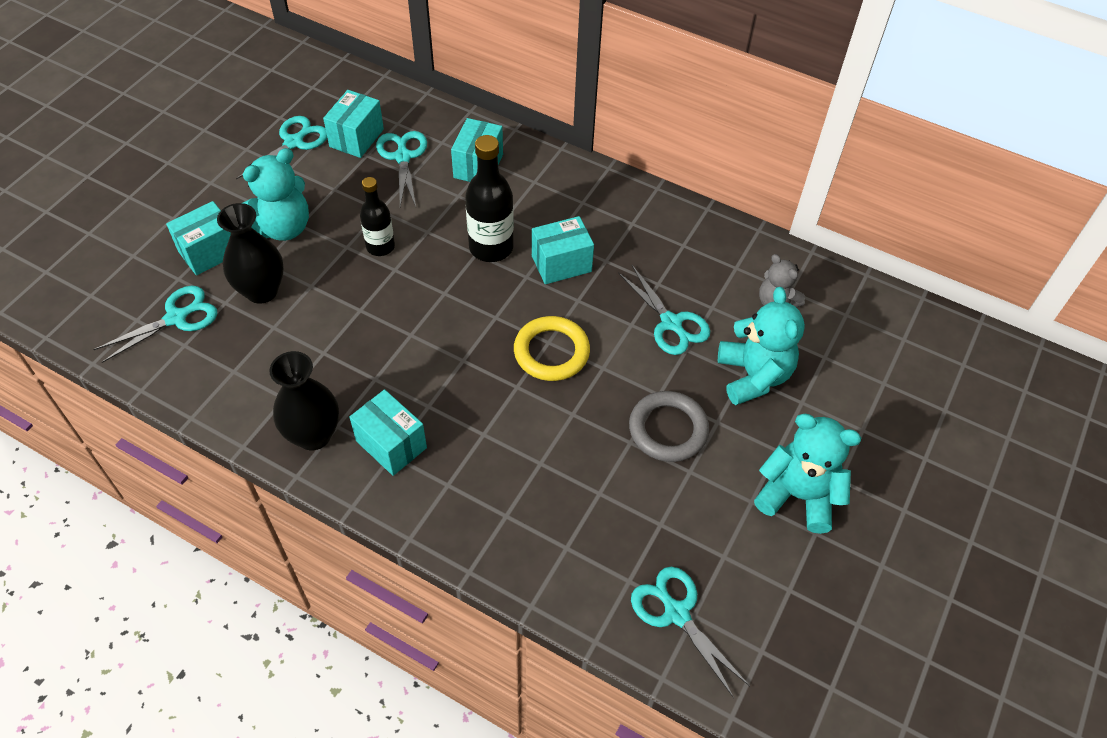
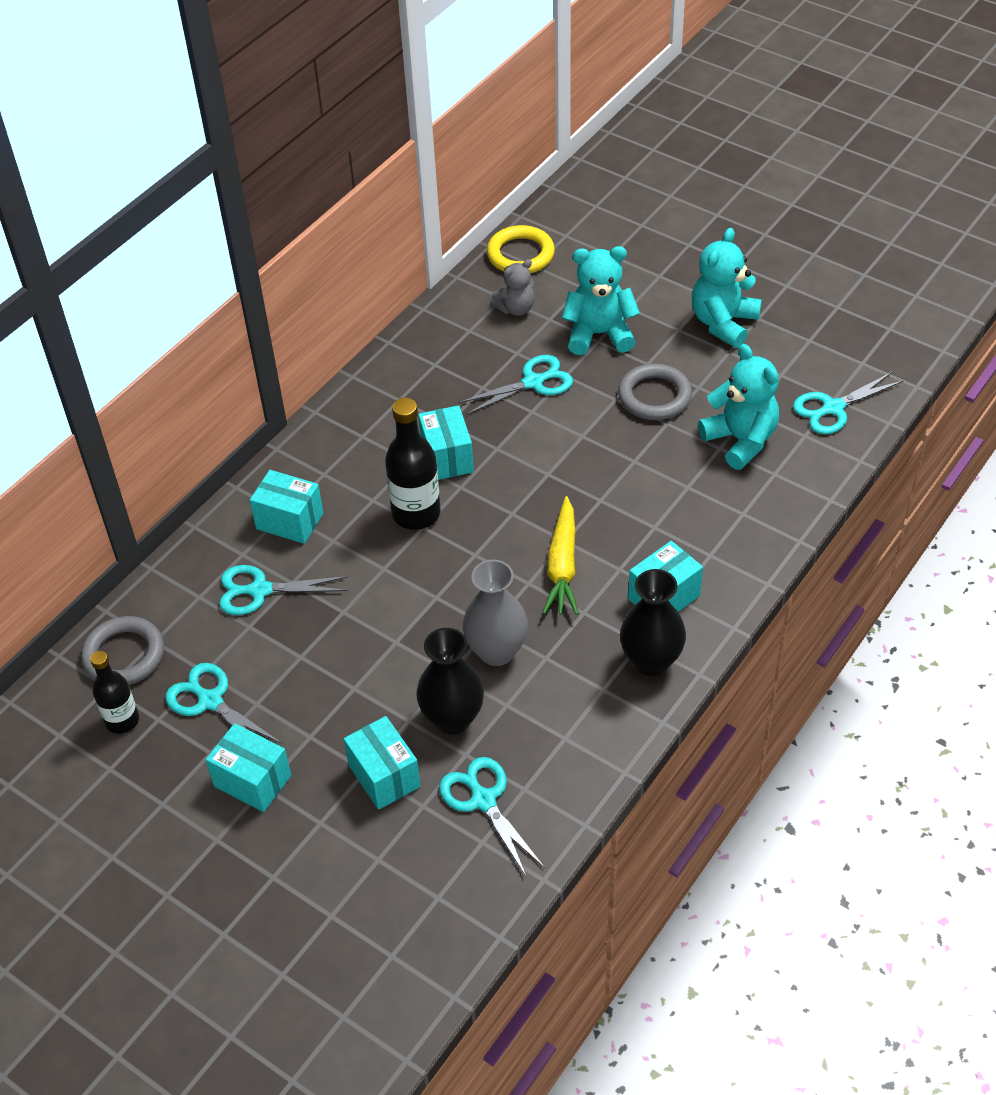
camera: 80 degrees left, 5 degrees down
(282, 227) = (356, 704): turquoise teddy bear -> turquoise teddy bear (740, 440)
(332, 316) = (496, 651): none -> grey vase
(341, 91) = (124, 655): none -> grey ring
(356, 138) = (217, 636): turquoise box -> turquoise box (252, 781)
(380, 246) = (400, 610): black bottle -> black bottle (122, 720)
(431, 359) = (562, 565): none -> yellow carrot
(551, 352) = (560, 471): yellow ring -> yellow ring (520, 254)

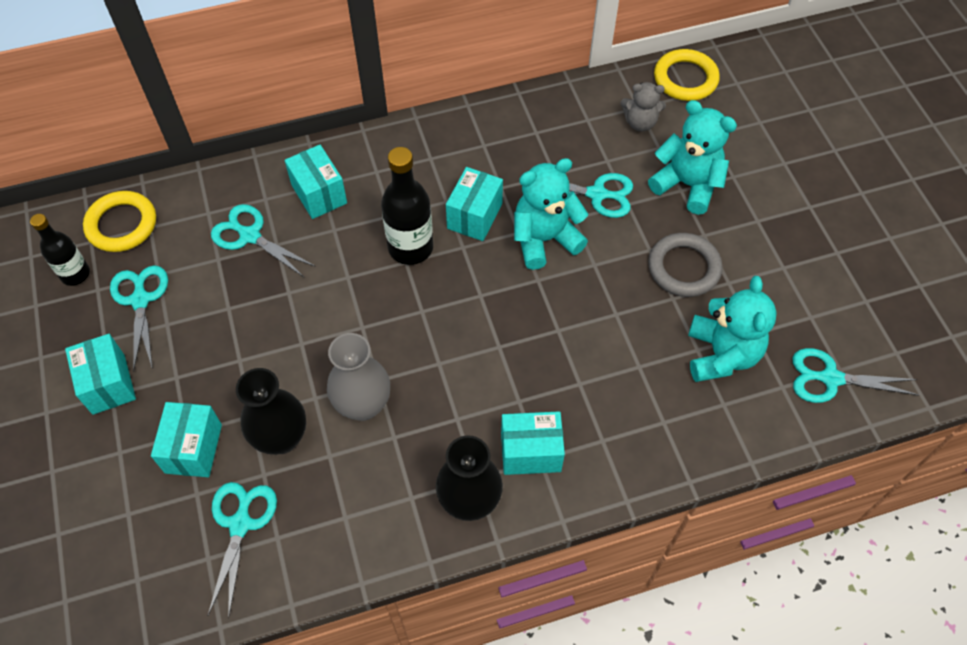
camera: 35 degrees right, 10 degrees up
(124, 655) = (122, 224): grey ring -> yellow ring
(562, 565) = (477, 367): yellow carrot -> none
(723, 323) = (801, 238): turquoise teddy bear -> turquoise teddy bear (544, 239)

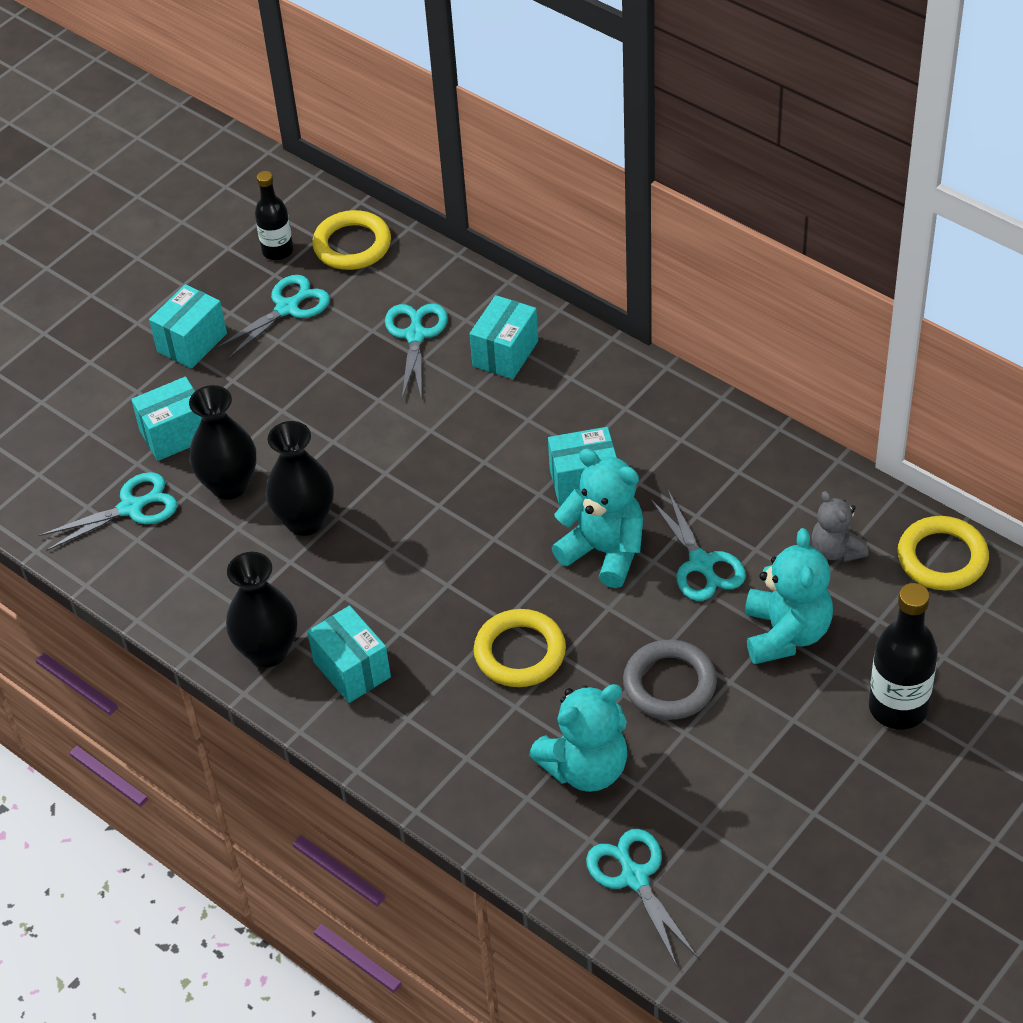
camera: 60 degrees right, 10 degrees down
(363, 405) = (305, 521): grey vase -> black vase
(410, 248) = (503, 455): black bottle -> black bottle (898, 707)
(594, 337) = (520, 652): none -> yellow ring

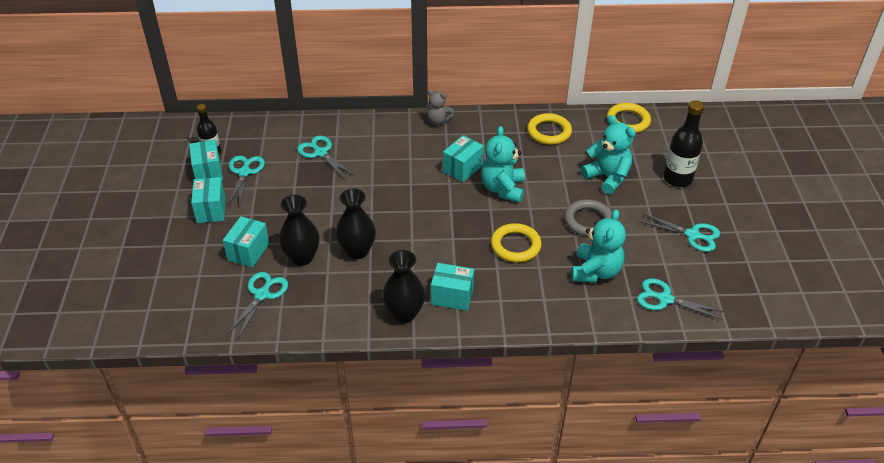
camera: 45 degrees left, 5 degrees down
(352, 245) = (247, 133): yellow ring -> yellow ring (549, 132)
(505, 353) = (370, 139): turquoise box -> turquoise box (208, 172)
(604, 551) = (502, 189): turquoise teddy bear -> turquoise teddy bear turned 75 degrees counterclockwise
(701, 564) = (546, 172): turquoise scissors -> turquoise scissors (693, 235)
(836, 550) = (588, 139): grey teddy bear -> grey teddy bear (438, 121)

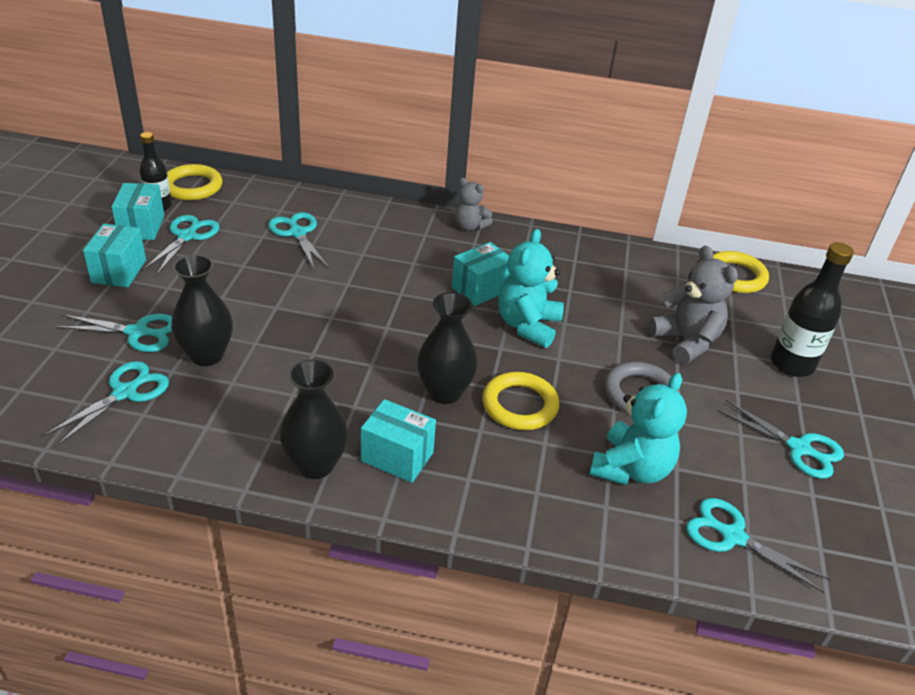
camera: 10 degrees right, 5 degrees down
(248, 252) = (138, 332): turquoise box -> turquoise scissors
(357, 251) = (287, 363): black vase -> black vase (444, 392)
(549, 132) = (618, 268): yellow ring -> yellow ring (192, 187)
(607, 177) = (686, 342): turquoise teddy bear -> grey teddy bear

